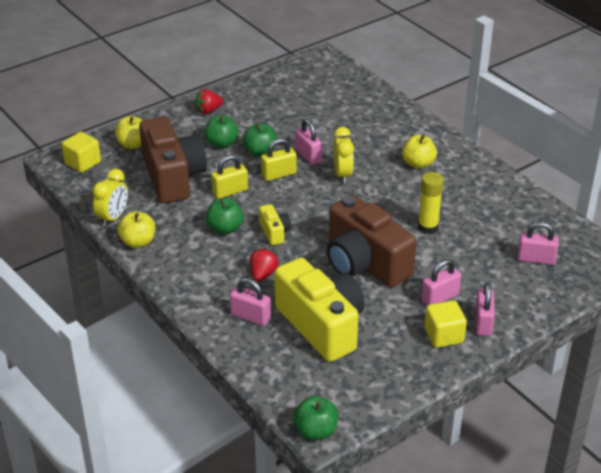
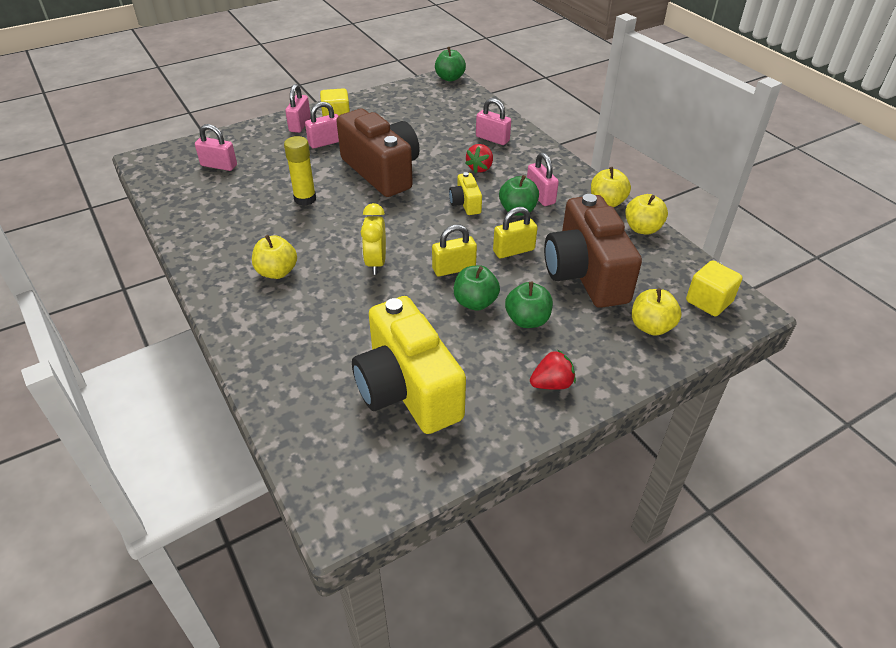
camera: 175 degrees left, 5 degrees up
(113, 218) = (642, 228): yellow clock -> yellow apple
(308, 156) = (412, 292): pink padlock -> pink padlock (540, 196)
(322, 325) = (433, 130): yellow camera -> yellow camera (407, 389)

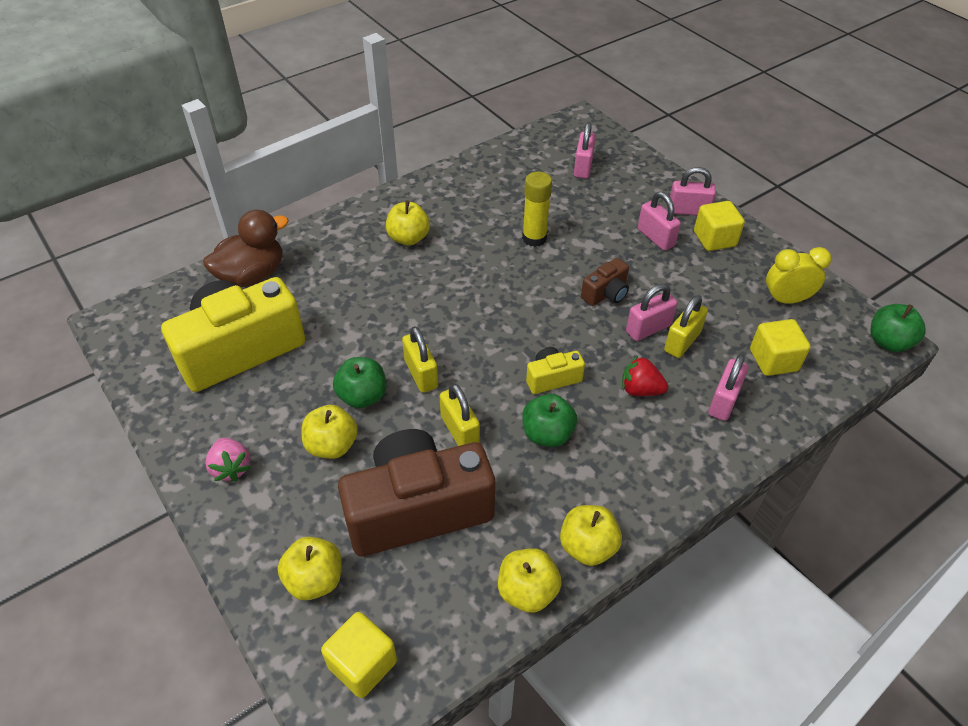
camera: 85 degrees right, 5 degrees up
(296, 388) = (252, 275): none -> brown duck
(376, 263) = (427, 307): yellow clock -> yellow clock (786, 300)
(382, 171) = (606, 293): brown camera -> brown camera, size x0.44
(438, 146) = (682, 342): none -> yellow padlock
(459, 116) = (773, 360): none -> yellow cube
(527, 320) = (332, 445): green apple -> yellow apple
(540, 196) = (587, 460): pink padlock -> pink padlock (648, 328)
(552, 384) = (231, 468): red strawberry -> pink strawberry

